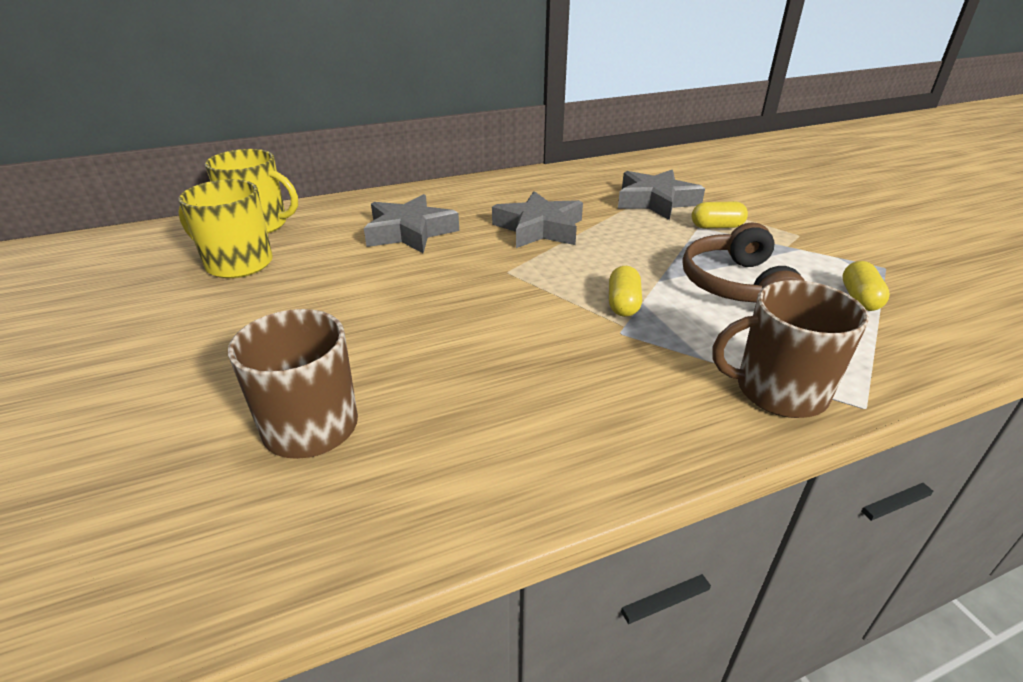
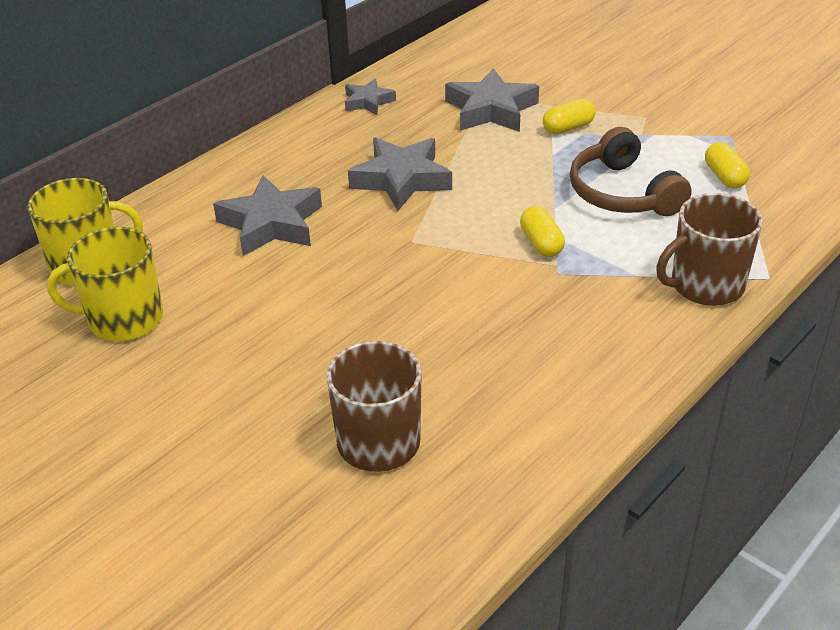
camera: 25 degrees left, 5 degrees up
(560, 177) = (368, 102): none -> grey star

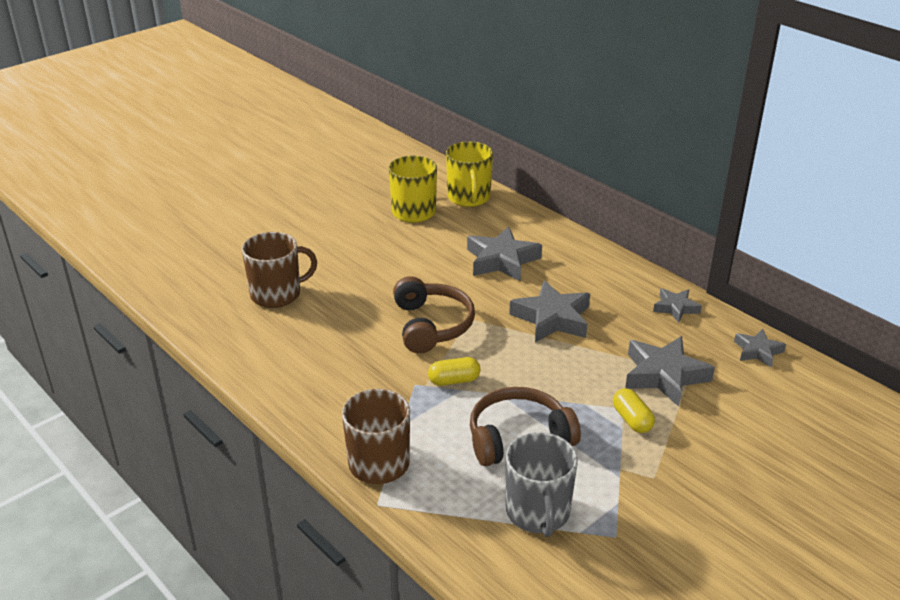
camera: 95 degrees right, 5 degrees down
(433, 271) = (431, 325): none -> brown headphones
(437, 60) = (758, 351): none -> grey star
(724, 177) = (538, 512): yellow capsule -> grey mug

